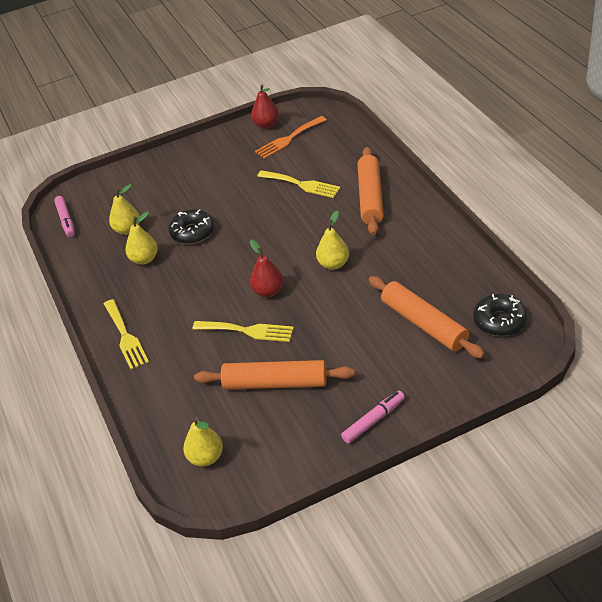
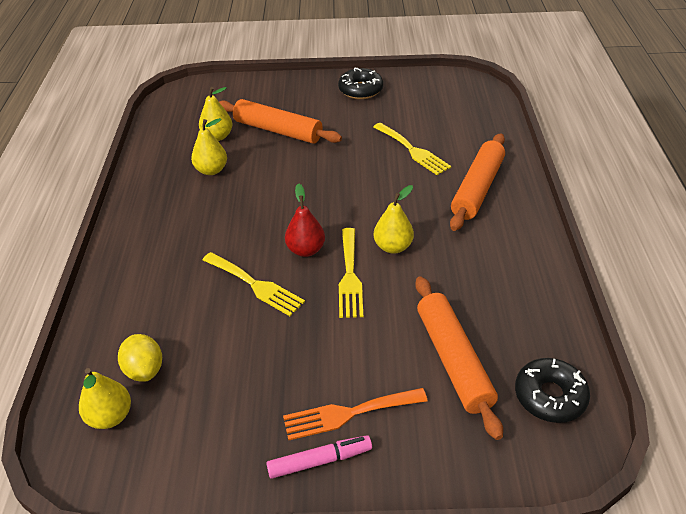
camera: 20 degrees right, 0 degrees up
(66, 220) = (172, 109): pink marker -> none
(125, 337) = (136, 241): yellow fork -> yellow fork (350, 276)
(192, 232) = (274, 160): black donut -> black donut (360, 90)
(207, 419) = (145, 370): none -> yellow lemon
(266, 124) = (415, 81): red pear -> none
(275, 383) = (243, 359): orange rolling pin -> orange rolling pin (278, 130)
(288, 139) = (428, 102): orange fork -> orange fork (348, 413)

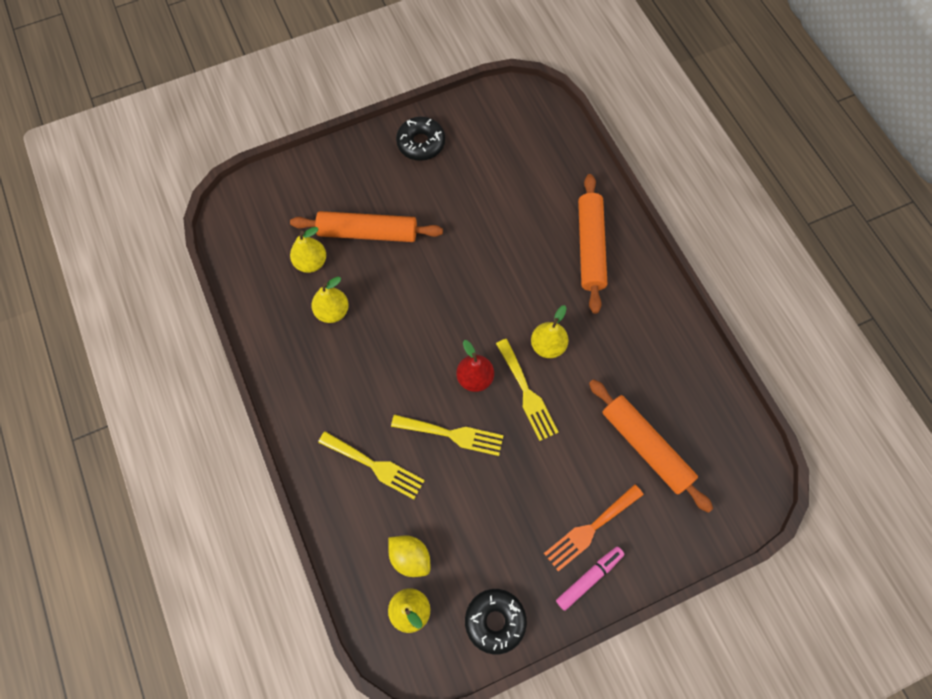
camera: 25 degrees left, 25 degrees up
(413, 150) = (512, 216): yellow fork -> yellow fork (375, 466)
(550, 396) = (727, 452): black donut -> black donut (495, 621)

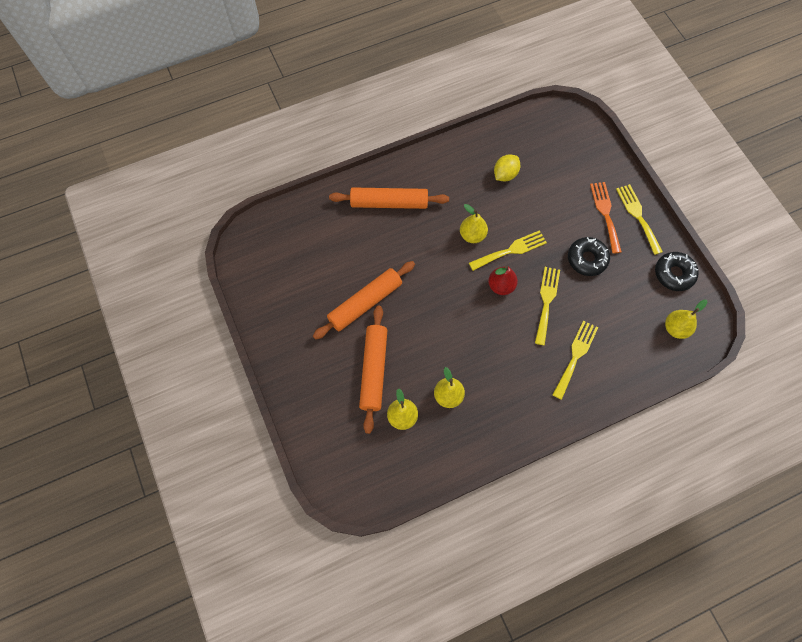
camera: 90 degrees left, 0 degrees up
(410, 557) = (639, 329): yellow lemon -> yellow lemon (505, 174)
(421, 143) = (285, 329): black donut -> black donut (587, 259)
(589, 578) = (638, 216): pink marker -> yellow fork
(590, 529) = (605, 213): orange fork -> orange fork turned 150 degrees counterclockwise
(646, 446) = (545, 177): orange rolling pin -> orange rolling pin (365, 303)

